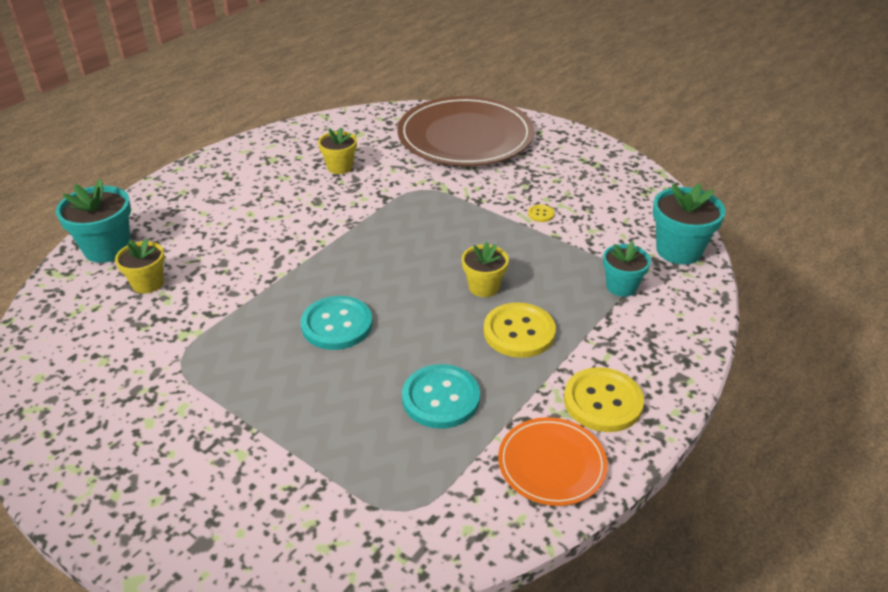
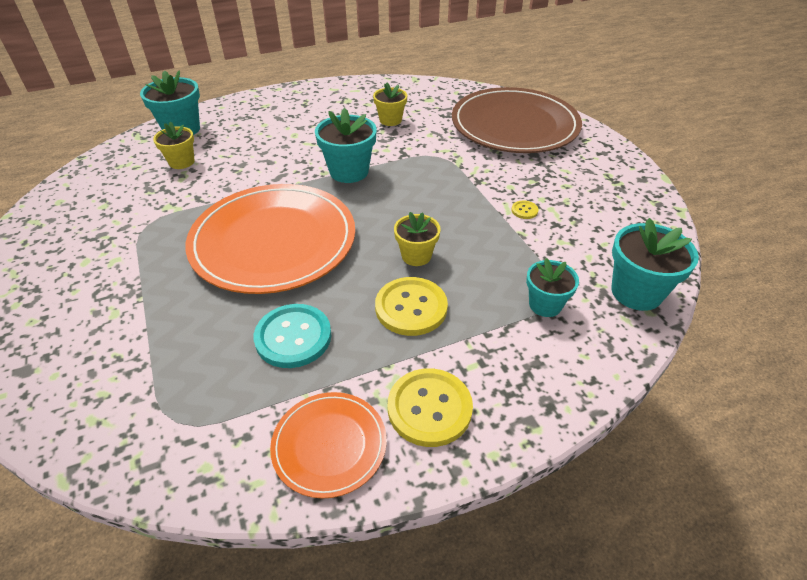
camera: 30 degrees right, 5 degrees up
(337, 325) = (273, 241): turquoise button -> orange plate
(347, 232) = (349, 171): none -> turquoise flower pot

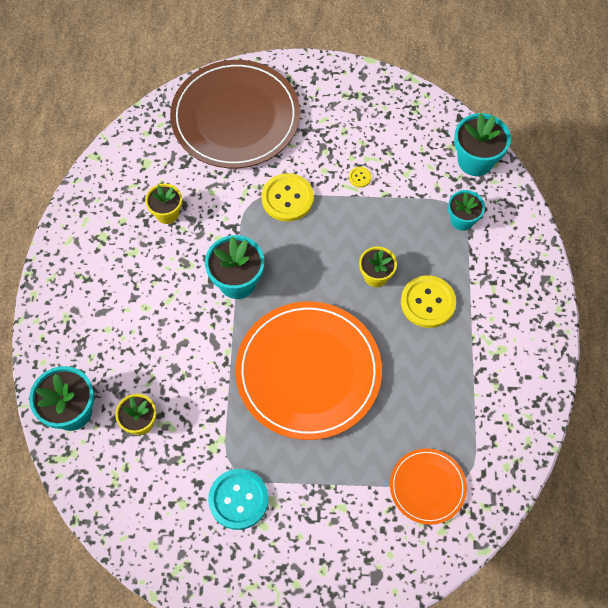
camera: 65 degrees left, 20 degrees up
(293, 337) = (422, 387): turquoise button -> turquoise button (238, 499)
(329, 445) = (518, 392): orange plate -> orange plate (427, 487)
(429, 408) = (515, 327): yellow button -> yellow button (287, 198)

